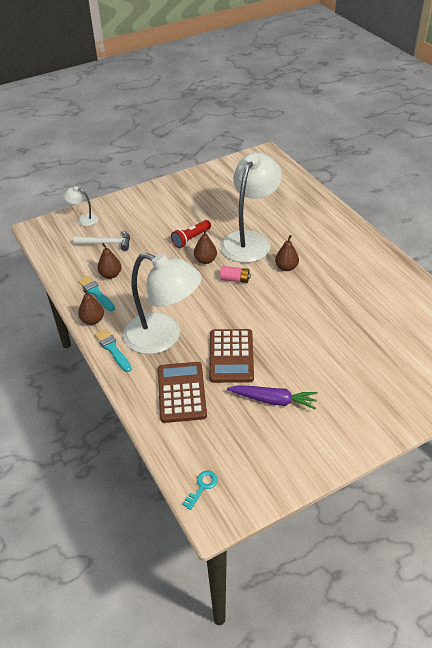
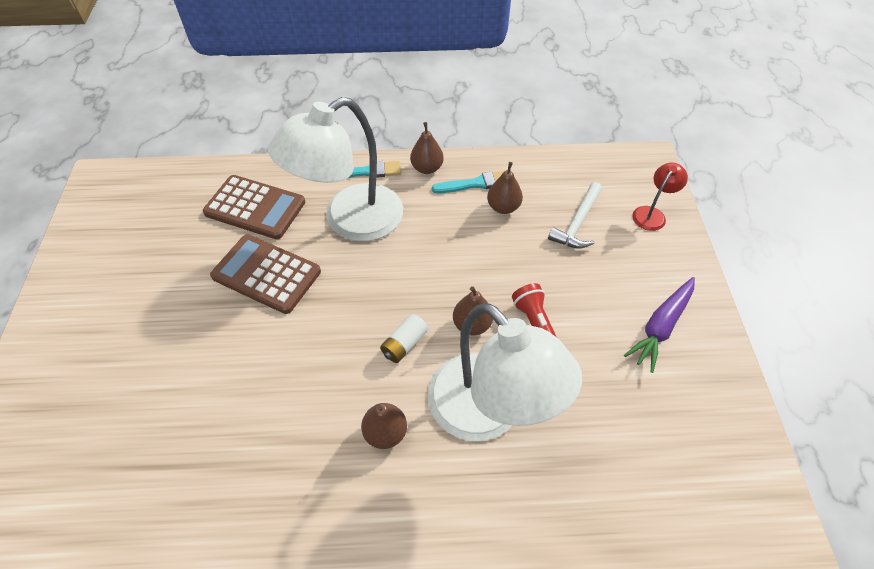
camera: 115 degrees right, 10 degrees up
(83, 219) = (652, 214): white lamp -> red lamp
(202, 487) = (134, 182): turquoise key -> none
(235, 279) = (404, 344): pink battery -> white battery
(273, 400) = (168, 285): purple carrot -> purple carrot (661, 327)

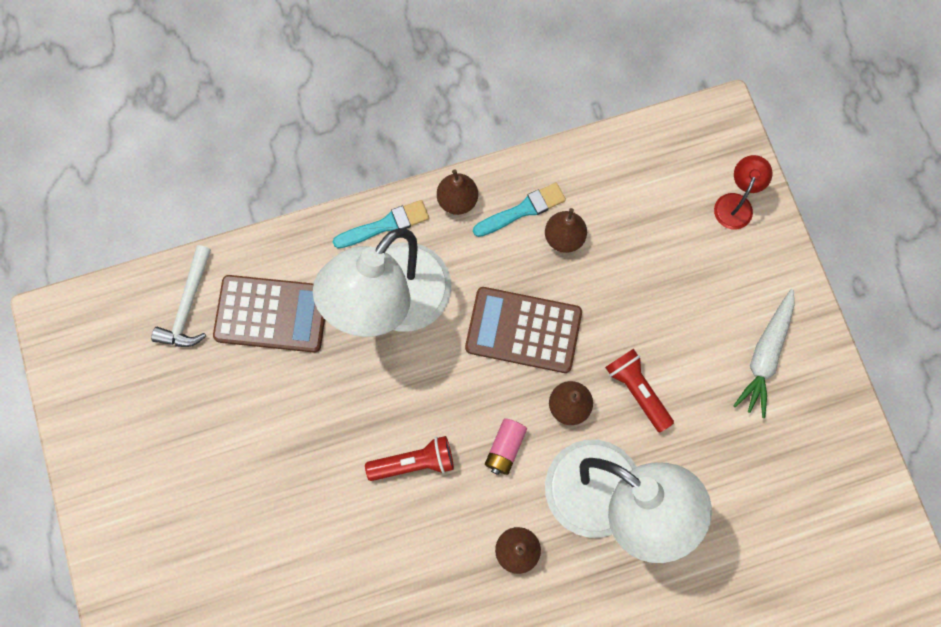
camera: 15 degrees left, 20 degrees up
(266, 274) = (324, 402): brown calculator -> brown calculator (523, 330)
(321, 336) = (414, 463): none -> red flashlight
(404, 344) = (505, 448): white battery -> pink battery
(577, 223) = (654, 239): white hammer -> white hammer (188, 306)
(661, 327) = (765, 355): purple carrot -> white carrot

